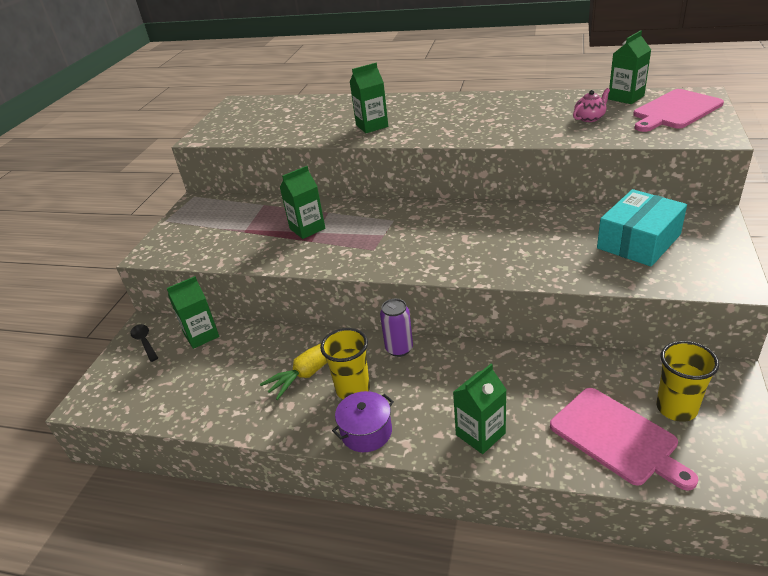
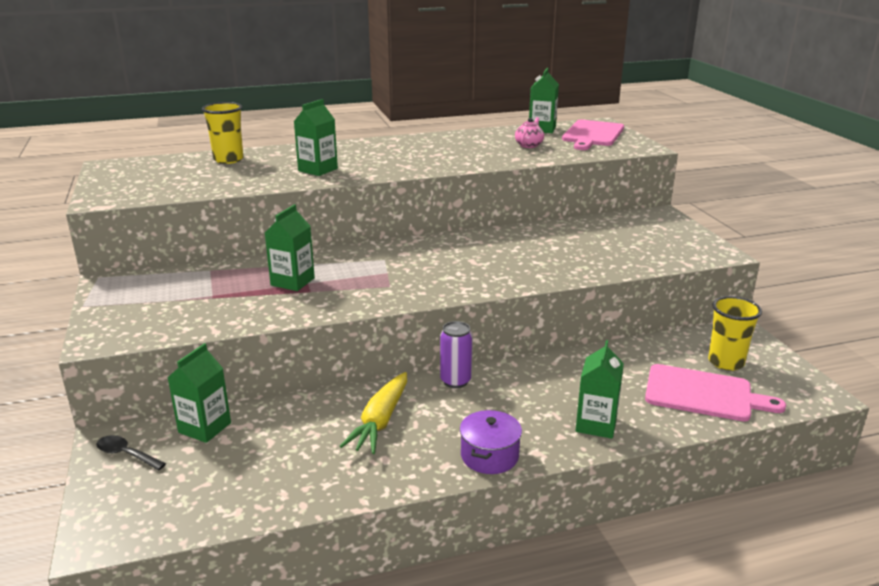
camera: 35 degrees left, 10 degrees down
(353, 389) = (441, 426): yellow cup -> yellow cup (228, 159)
(638, 241) = (624, 239): turquoise box -> none

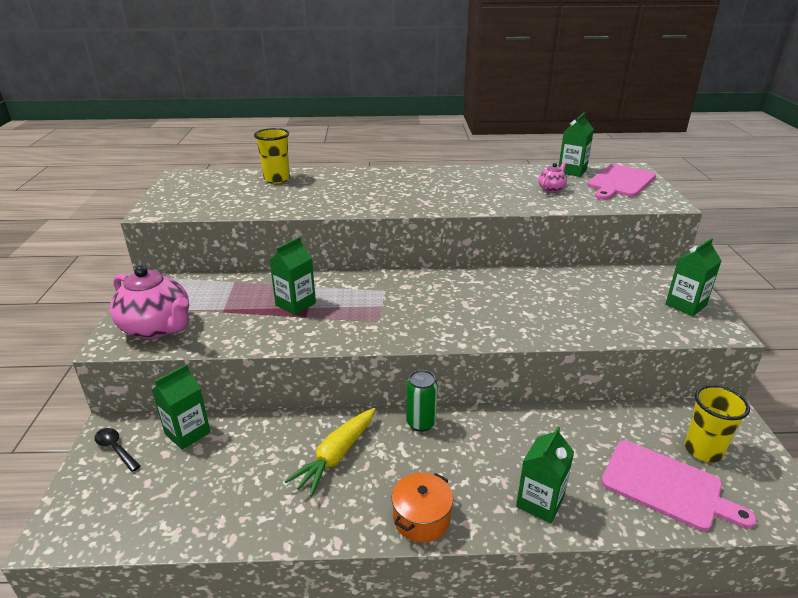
camera: 15 degrees right, 5 degrees up
(143, 320) = (157, 327): none -> pink teapot
(318, 170) = (345, 197): green carton -> green carton (685, 305)
(455, 381) = (421, 423): purple can -> green can
(489, 456) = (421, 518): purple pot -> orange pot

